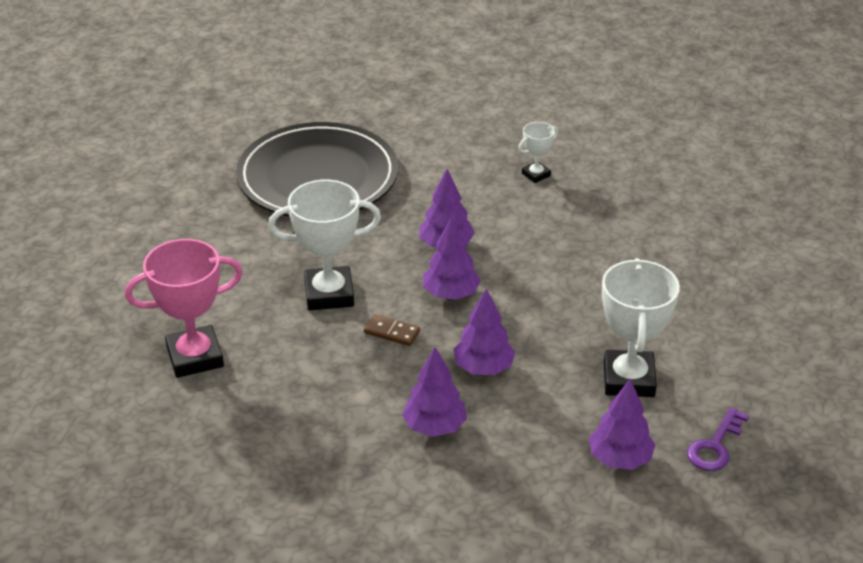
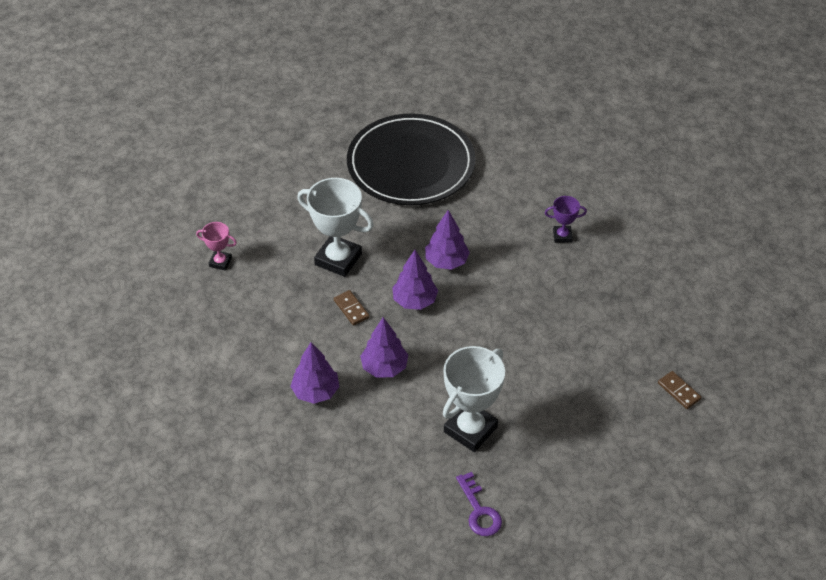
camera: 35 degrees right, 10 degrees up
(195, 357) = (220, 262): pink trophy -> pink trophy, size x0.51
(536, 175) = (562, 236): white trophy -> purple trophy
(620, 459) = (408, 482): purple tree -> none
(715, 446) = (479, 511): purple key -> purple key turned 90 degrees counterclockwise
(777, 252) = (679, 391): none -> brown domino

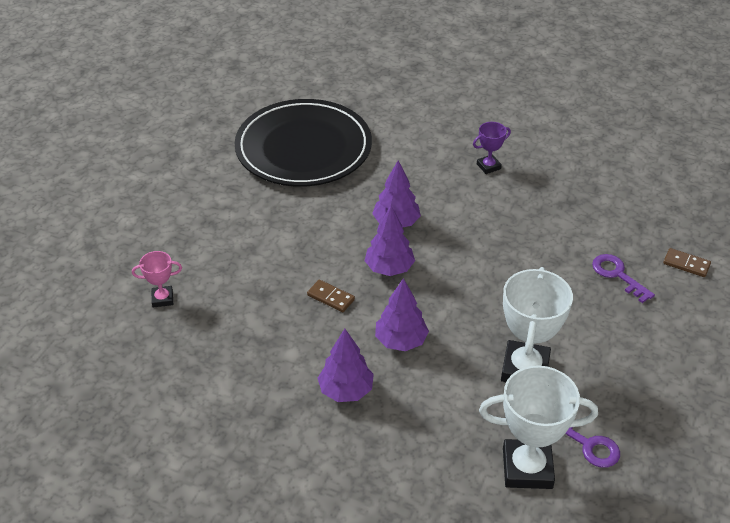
camera: 25 degrees left, 5 degrees down
(338, 259) = (287, 255): white trophy -> white trophy (527, 468)
(608, 378) = (617, 275): none -> purple key

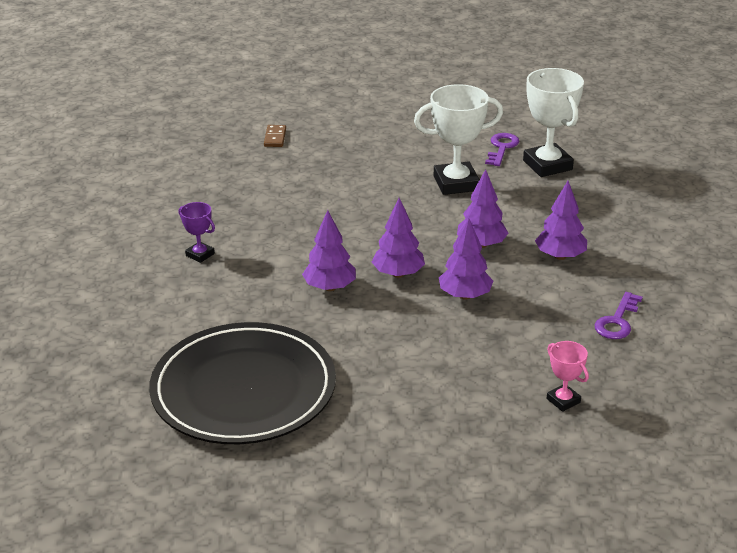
camera: 115 degrees left, 10 degrees down
(330, 297) = (465, 295): brown domino -> purple tree
(617, 275) = (312, 163): purple key -> purple key (617, 321)

